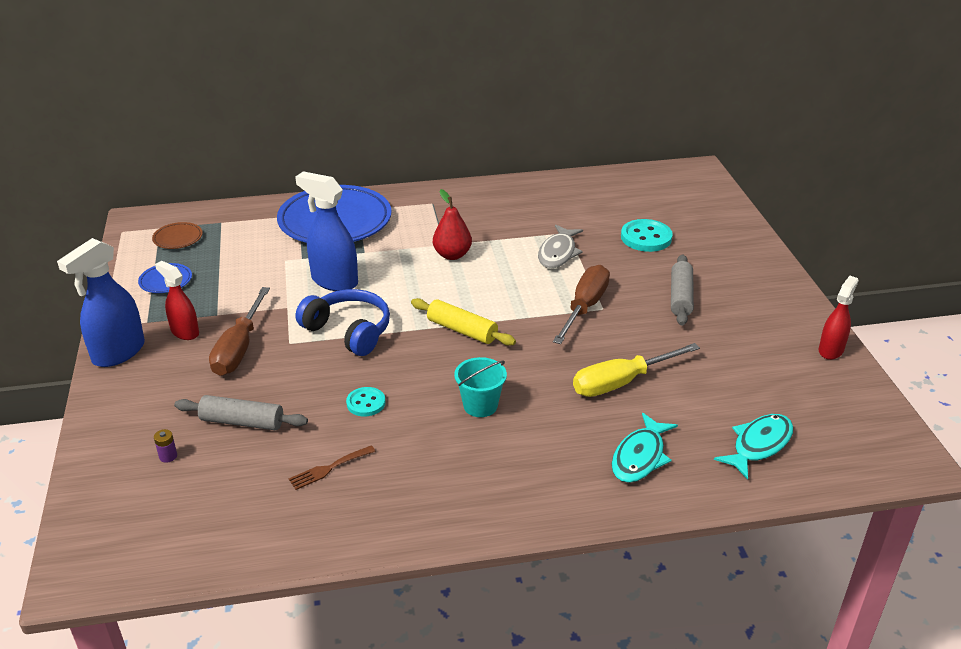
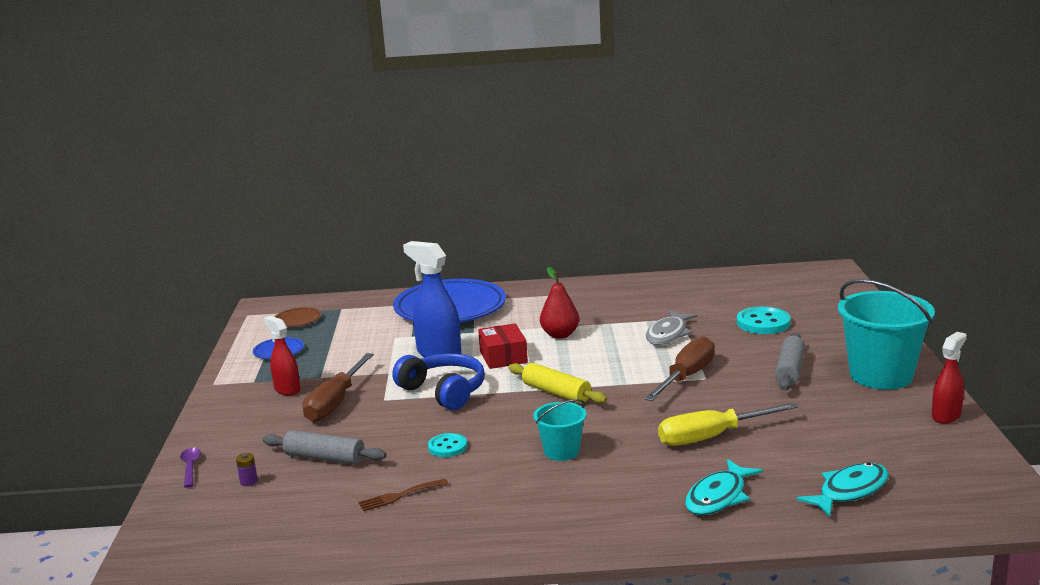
camera: 10 degrees right, 15 degrees down
(101, 439) = (190, 467): none -> purple spoon
(118, 353) = (222, 404): blue spray bottle -> none
(400, 284) = (503, 357): none -> red box
(765, 302) = (881, 375): none -> turquoise bucket

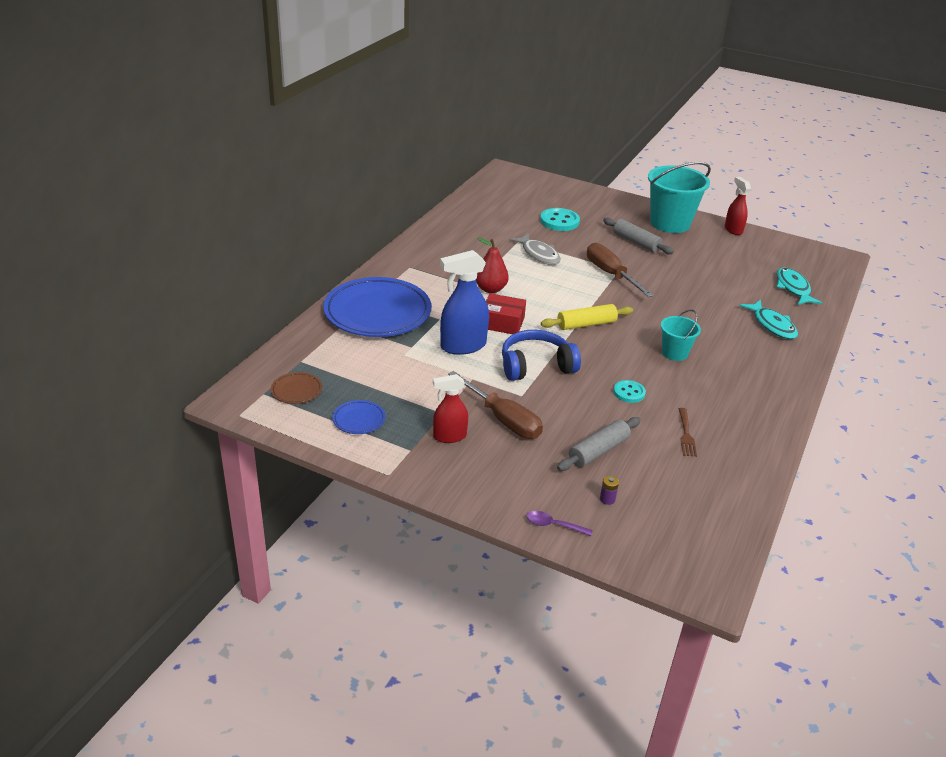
camera: 65 degrees left, 15 degrees up
(711, 437) = (699, 299): yellow screwdriver -> none

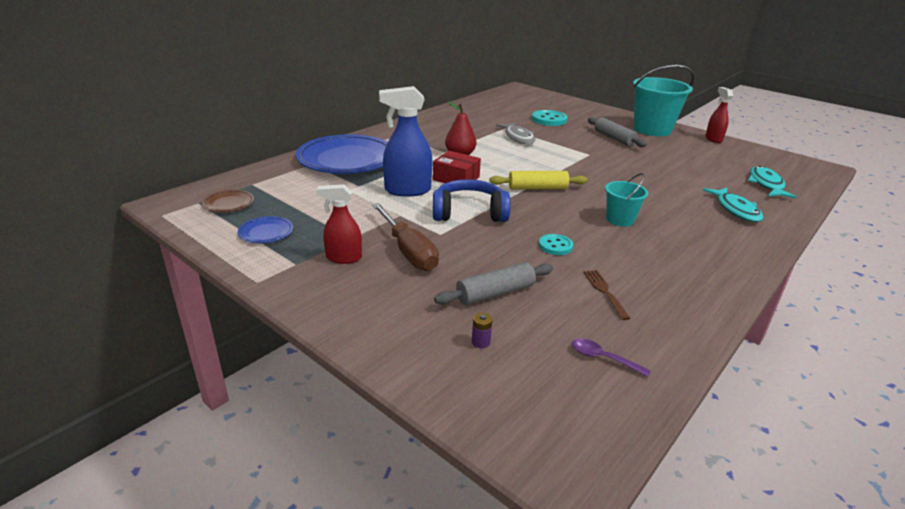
camera: 15 degrees right, 5 degrees down
(553, 525) = (401, 359): purple spoon -> purple spoon (603, 358)
(610, 274) = (579, 156): brown screwdriver -> none
(686, 434) = (604, 291): brown fork -> brown fork turned 150 degrees clockwise

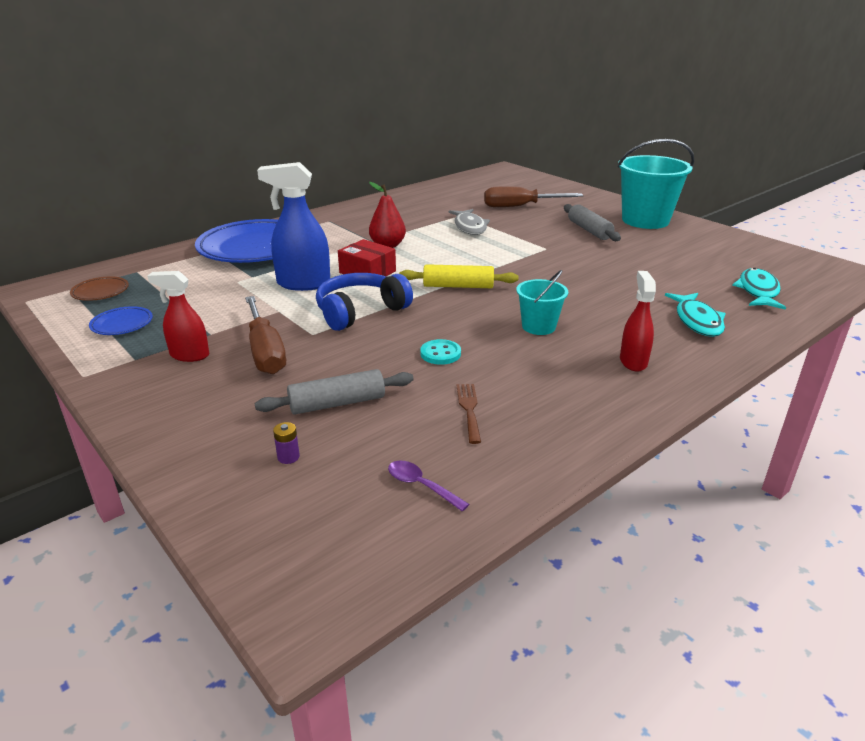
camera: 10 degrees right, 0 degrees up
(469, 213) = (360, 311): blue headphones -> blue headphones turned 45 degrees counterclockwise
(549, 119) = (520, 206): turquoise button -> brown screwdriver
(713, 139) = (720, 233): red spray bottle -> red spray bottle (633, 361)

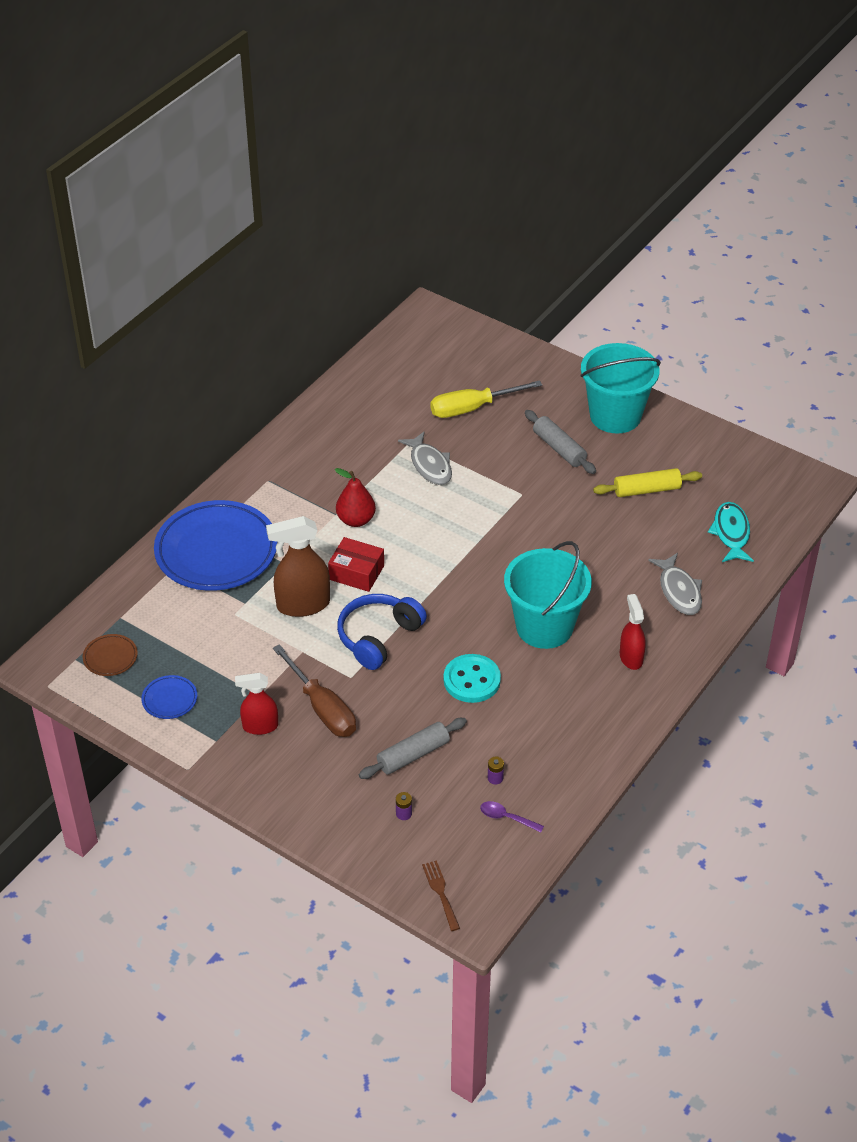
camera: 15 degrees left, 15 degrees up
(303, 284) = (302, 605): blue spray bottle -> brown spray bottle
(426, 441) = (495, 778): none -> purple battery
(440, 353) = (472, 680): turquoise button -> turquoise button, size x1.62
(458, 286) = (454, 579): yellow rolling pin -> yellow rolling pin (647, 490)
(469, 409) = (516, 740): brown fork -> brown fork (440, 892)
(520, 206) = (472, 408): brown screwdriver -> yellow screwdriver
(538, 327) = (544, 627): turquoise bucket -> turquoise bucket, size x1.89
(697, 321) = (679, 591): turquoise fish -> grey fish

